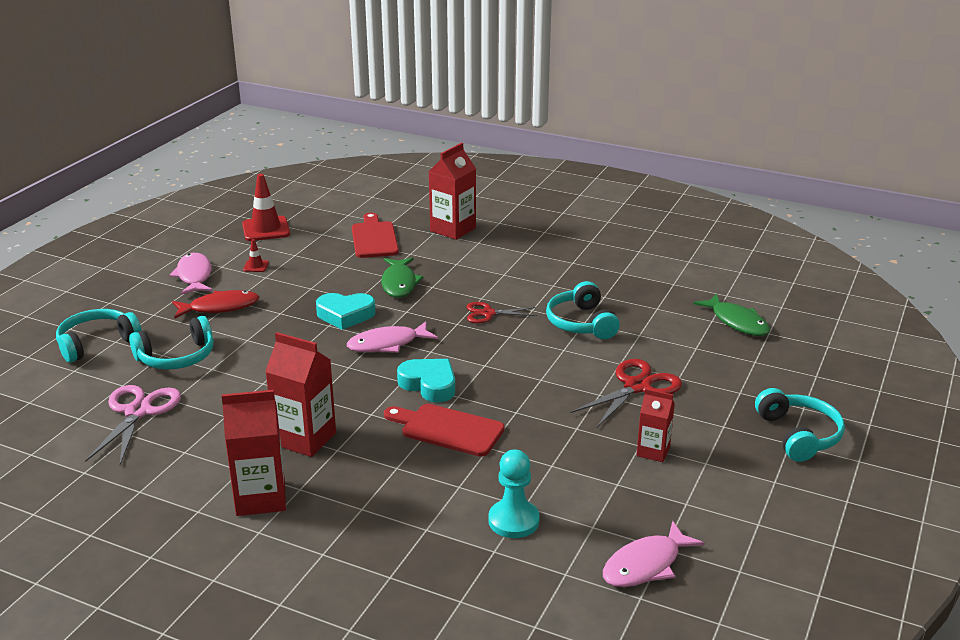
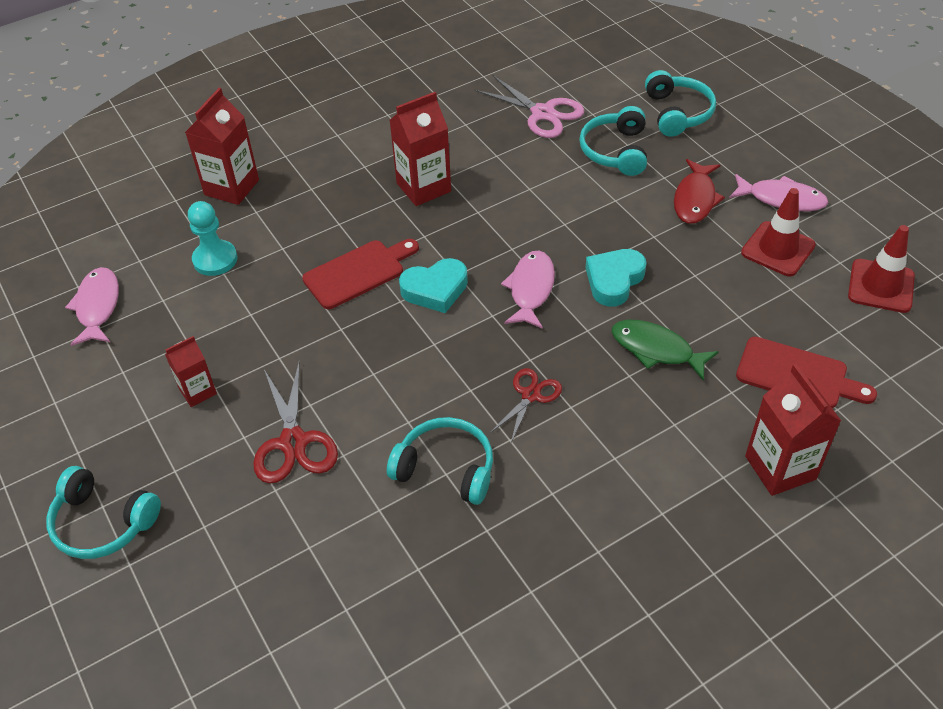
camera: 125 degrees right, 20 degrees up
(256, 266) = (778, 249): red traffic cone -> red traffic cone, size x2.11
(260, 498) = (372, 145): red carton -> red carton (231, 187)
(737, 322) = (319, 635): green fish -> none

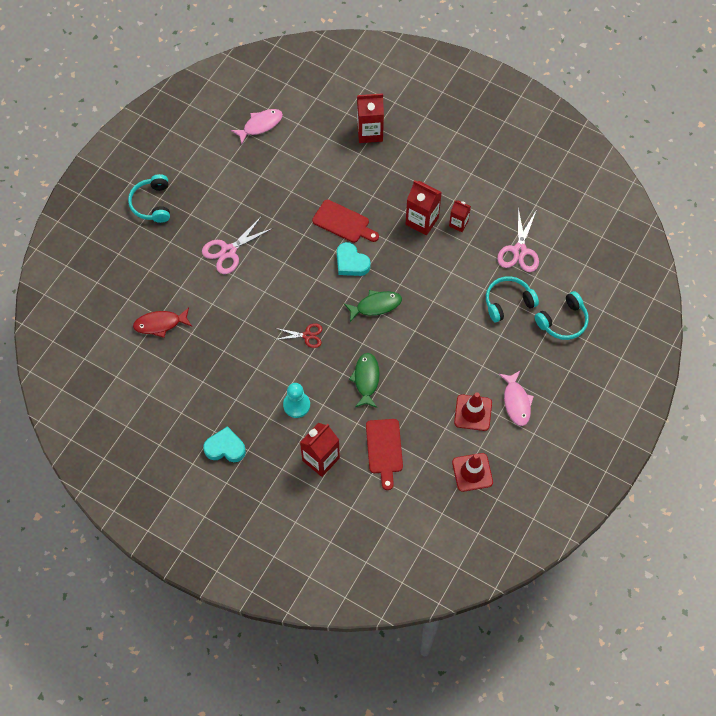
camera: 60 degrees right, 15 degrees up
(198, 391) = (235, 197): red carton -> red carton (458, 223)
(215, 259) = (316, 155): turquoise pawn -> turquoise pawn (296, 405)
(293, 442) = (228, 251): red scissors -> pink scissors
(446, 468) = (247, 319): turquoise headphones -> none
(531, 289) = (376, 306): pink fish -> green fish
(614, 280) = (404, 341): turquoise heart -> turquoise heart (225, 448)
(695, 199) = (490, 357): red fish -> red fish (160, 324)

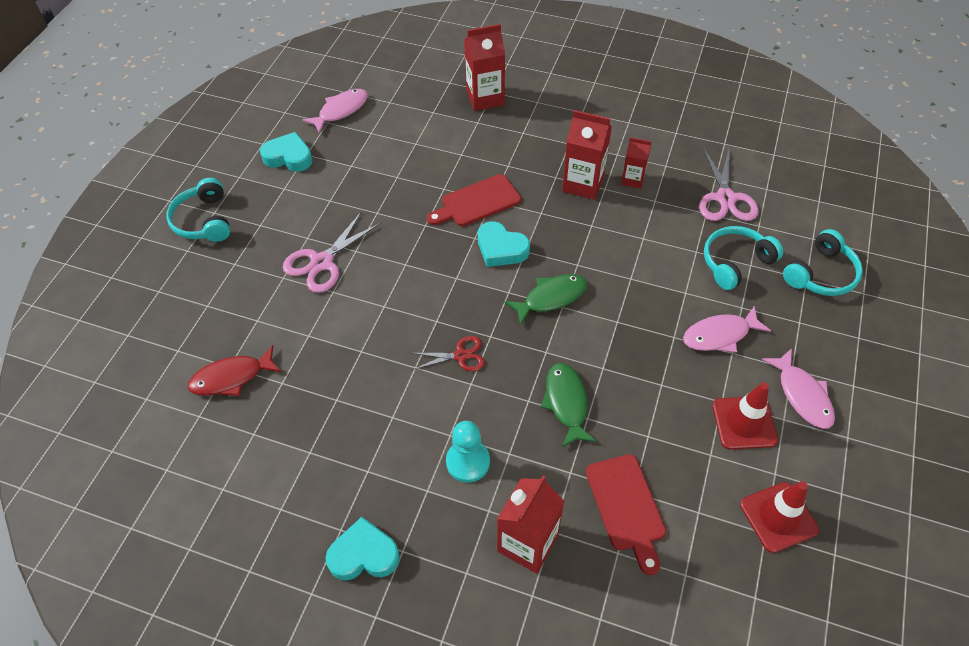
camera: 10 degrees left, 10 degrees down
(217, 160) = (289, 157): none -> turquoise heart
(343, 222) = (477, 202): red cutting board -> red cutting board turned 135 degrees clockwise
(478, 352) = (719, 335): none -> pink fish

